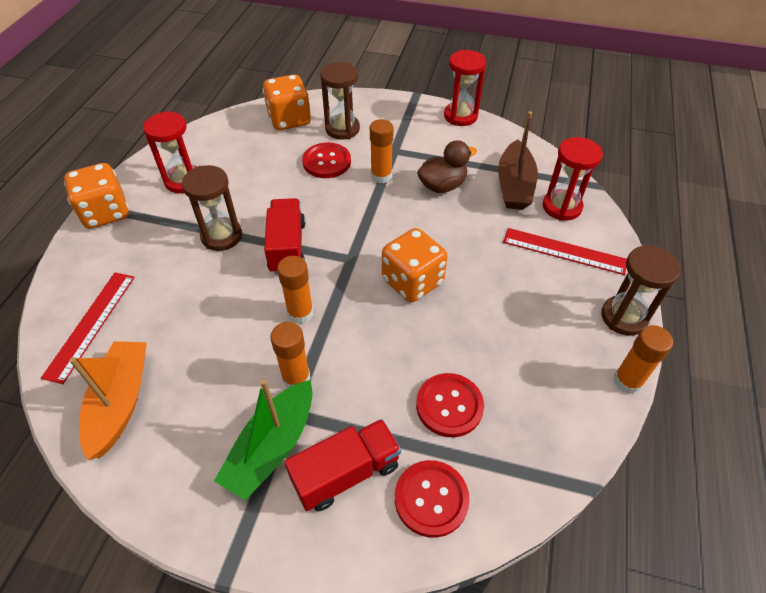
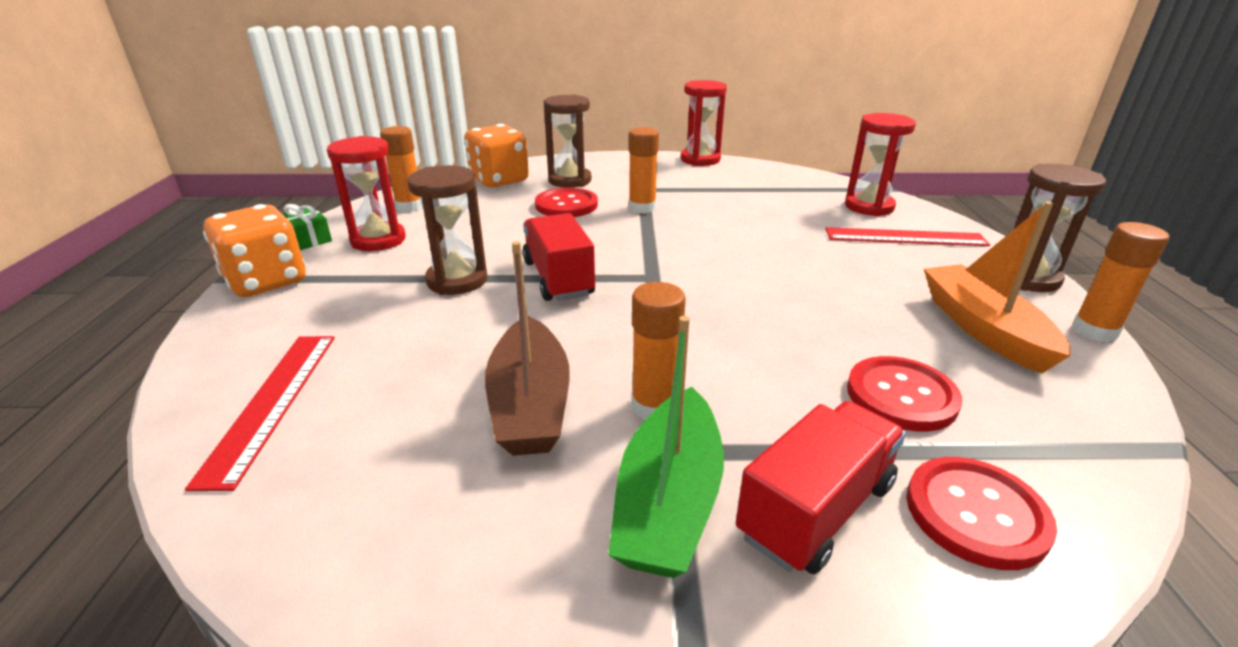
camera: 15 degrees left, 20 degrees down
(120, 402) = (358, 495): orange boat -> orange boat (983, 329)
(139, 171) = (308, 239): none -> green gift
(300, 313) = (616, 336): orange glue stick -> orange glue stick (409, 207)
(412, 281) = (748, 285): orange dice -> none
(442, 186) = (721, 207): brown duck -> none
(514, 185) = (802, 198): brown boat -> brown boat (530, 403)

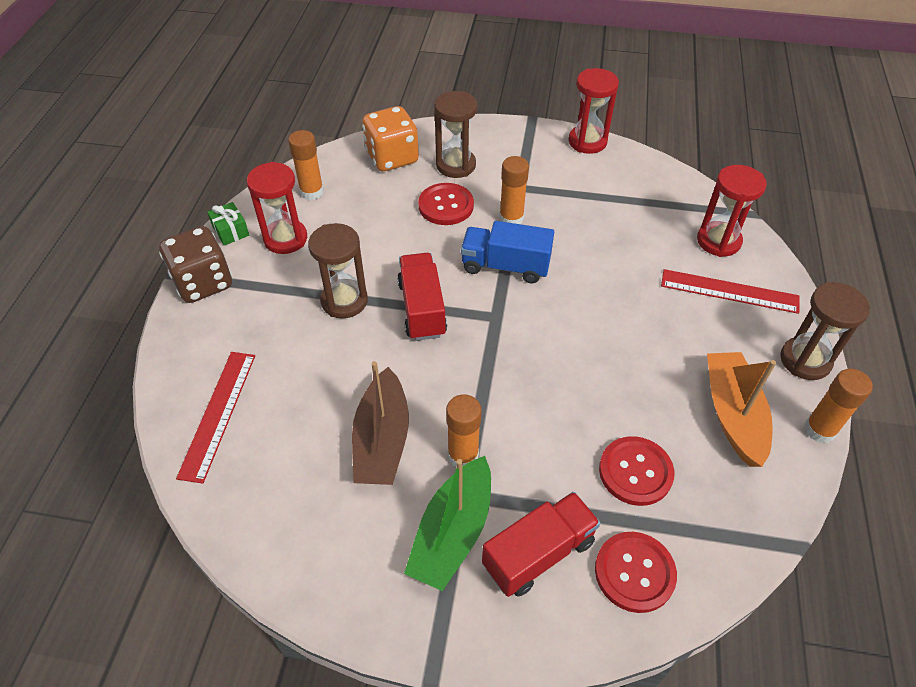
camera: 10 degrees right, 20 degrees up
(266, 281) = (203, 283): orange dice -> brown dice
(648, 239) = (505, 266): none -> blue truck

